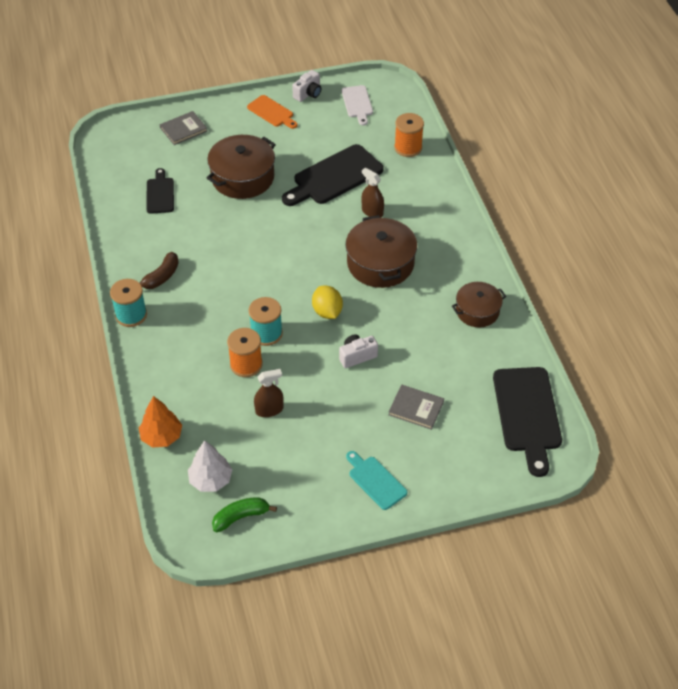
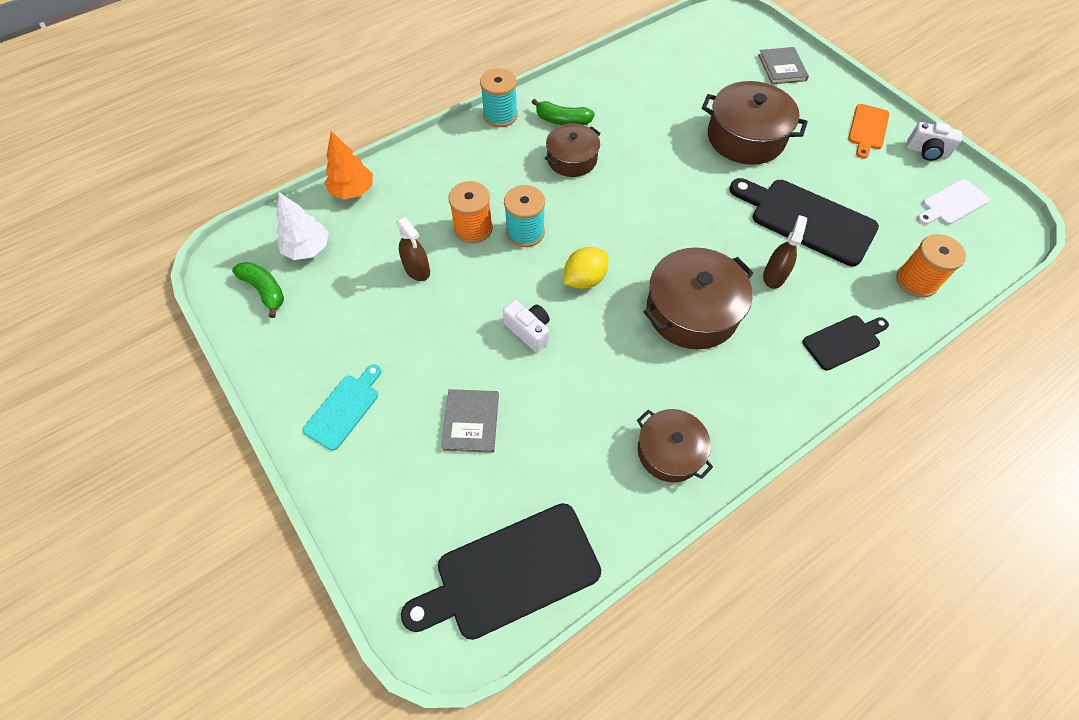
camera: 70 degrees right, 10 degrees up
(160, 194) = (676, 81): black cutting board -> black cutting board (844, 341)
(161, 277) = (562, 120): brown banana -> green banana
(183, 129) = (782, 68): grey book -> grey book turned 45 degrees clockwise
(207, 284) = (572, 159): none -> brown pot

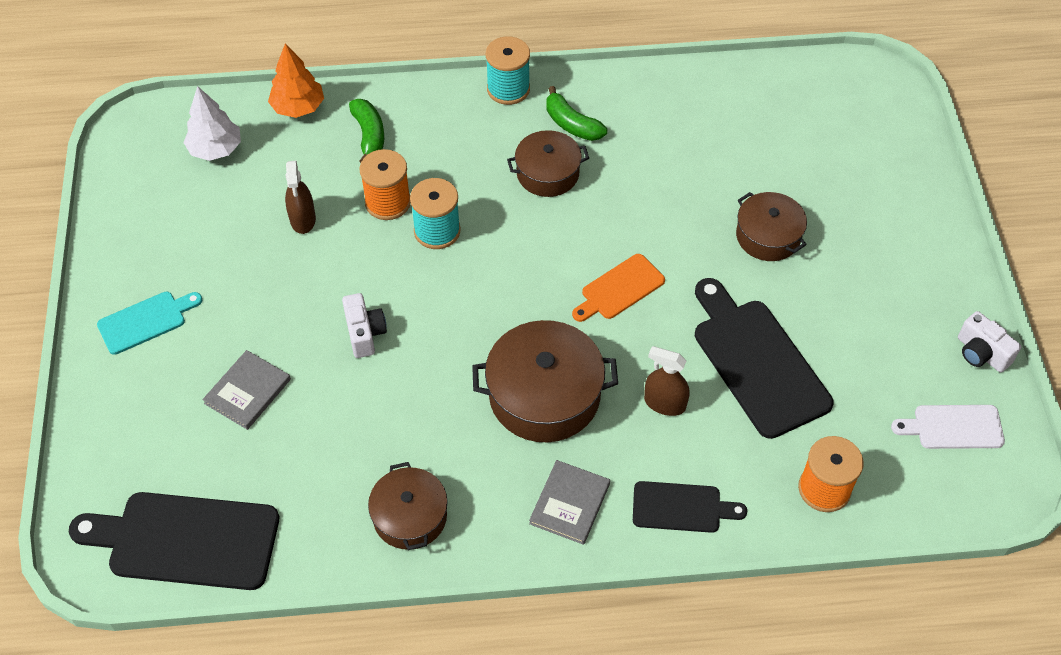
camera: 30 degrees right, 5 degrees down
(265, 290) = (150, 173): green banana -> green banana (369, 135)
(584, 279) = (459, 309): yellow lemon -> none
(745, 137) = (768, 236): brown pot -> brown pot, size x0.63
(774, 276) = (664, 403): brown spray bottle -> brown spray bottle turned 120 degrees counterclockwise
(782, 68) = (889, 171): grey book -> grey book (569, 503)
(867, 129) = (930, 293): orange cutting board -> orange cutting board (619, 289)

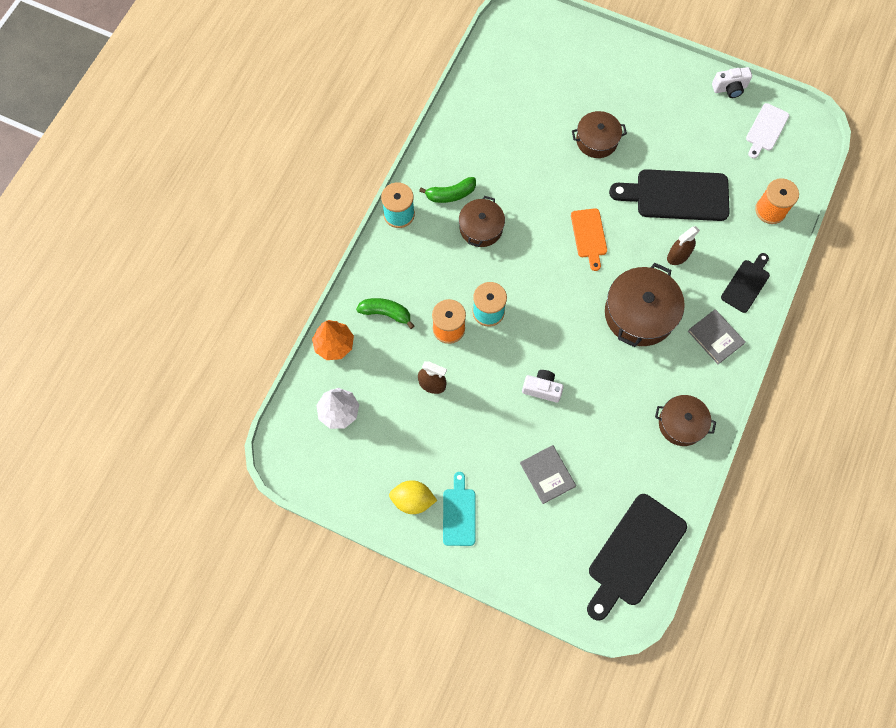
camera: 60 degrees left, 15 degrees up
(140, 267) = (413, 500): none -> yellow lemon

